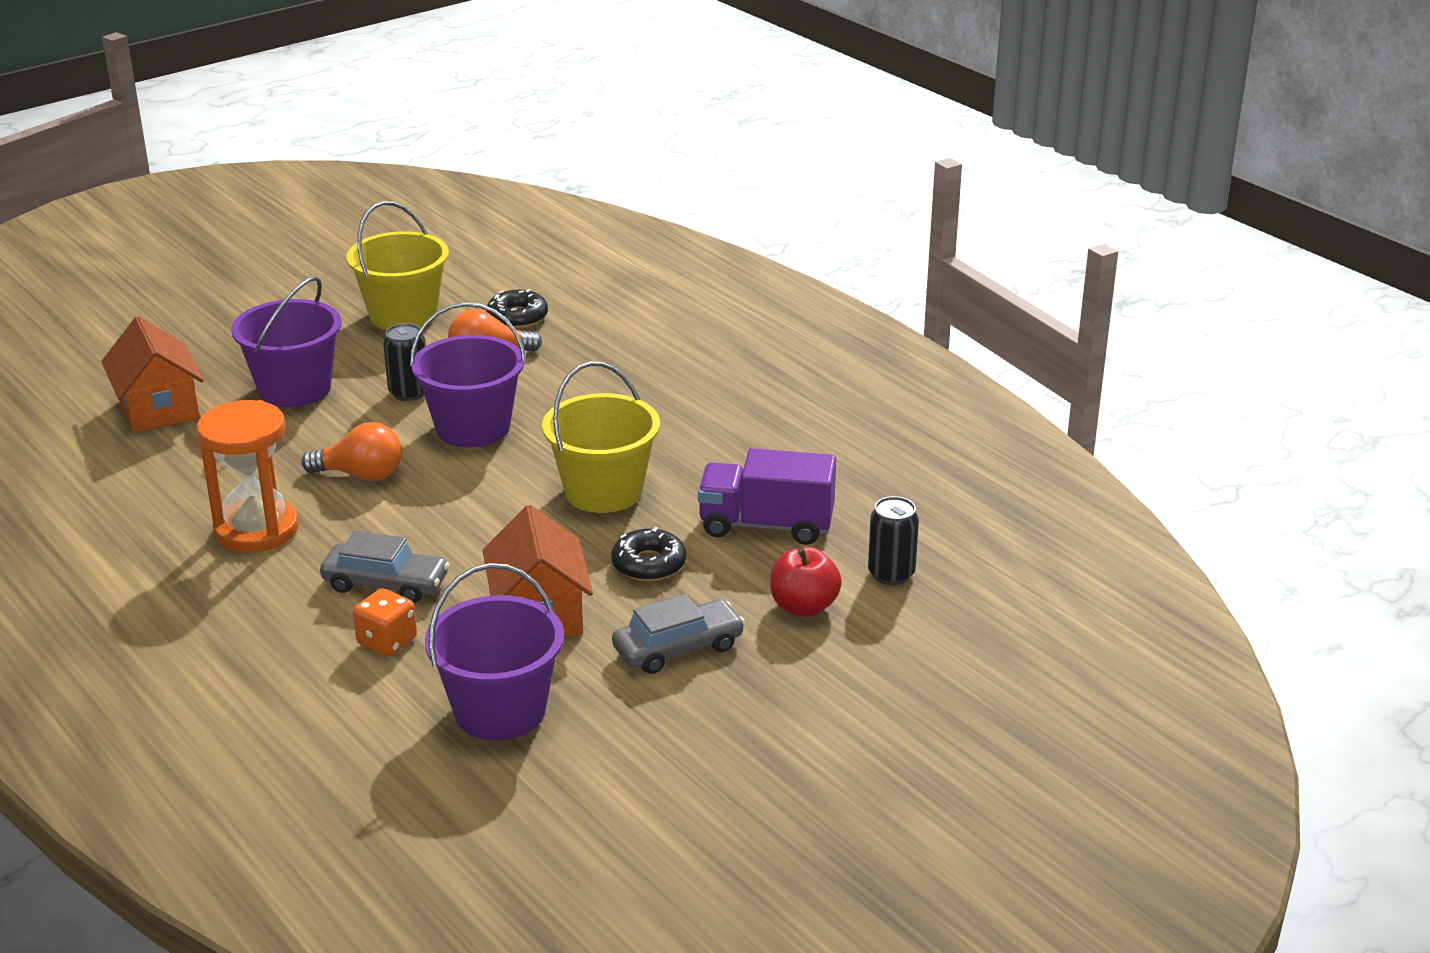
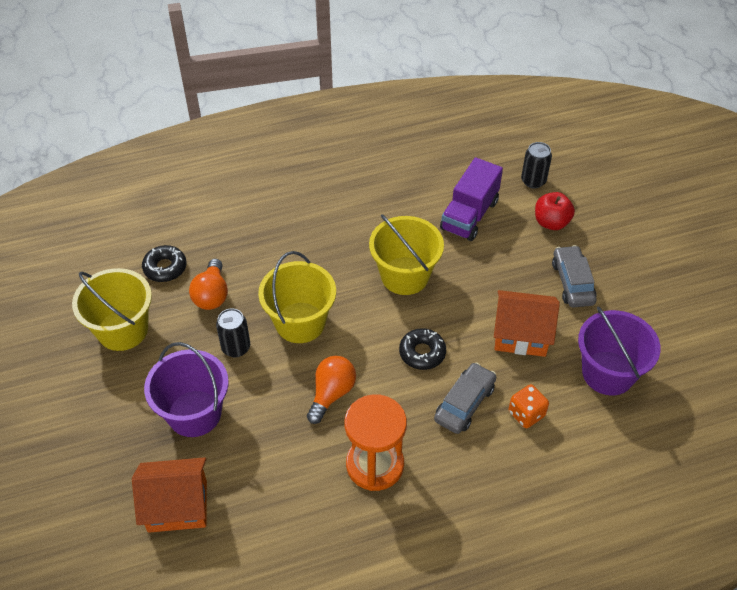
camera: 70 degrees left, 20 degrees up
(473, 428) = (300, 322): purple bucket -> yellow bucket
(649, 564) = (489, 274): black donut -> black donut (422, 353)

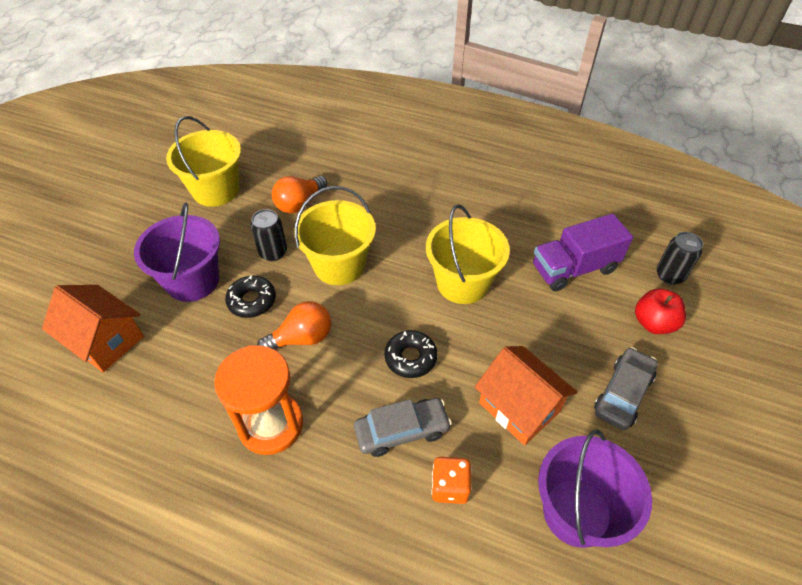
camera: 40 degrees right, 0 degrees up
(165, 268) = (289, 165): black donut -> black donut (252, 301)

